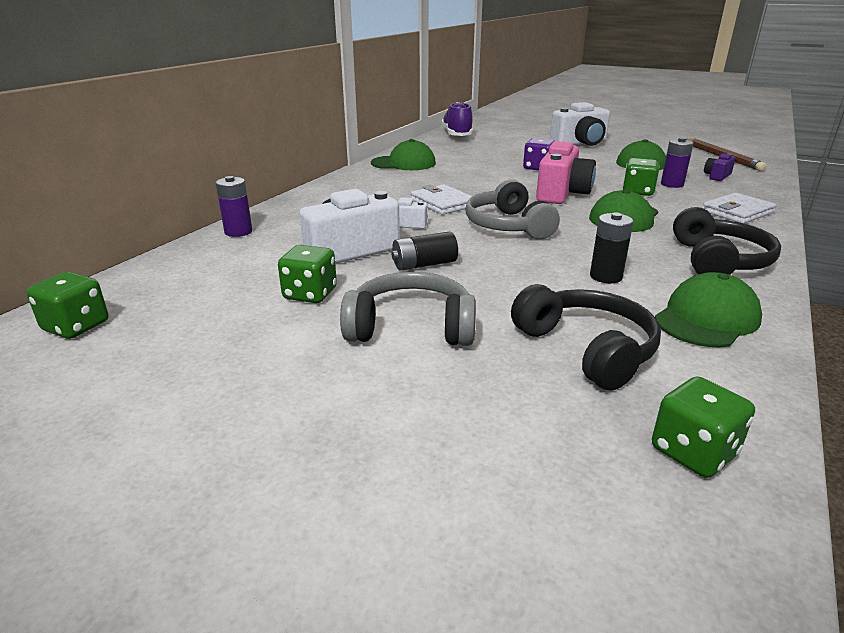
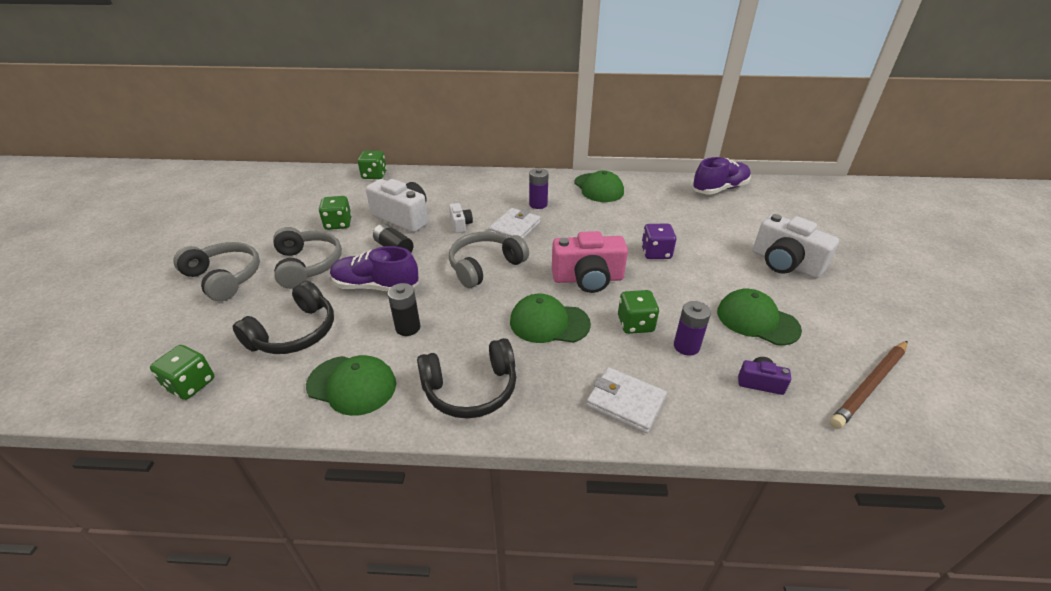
camera: 65 degrees right, 10 degrees up
(76, 326) = (287, 181): green dice -> green dice (374, 175)
(238, 232) = (413, 176): purple battery -> purple battery (538, 204)
(381, 411) = (225, 278): none -> grey headphones
(507, 285) = (376, 286): none -> purple shoe

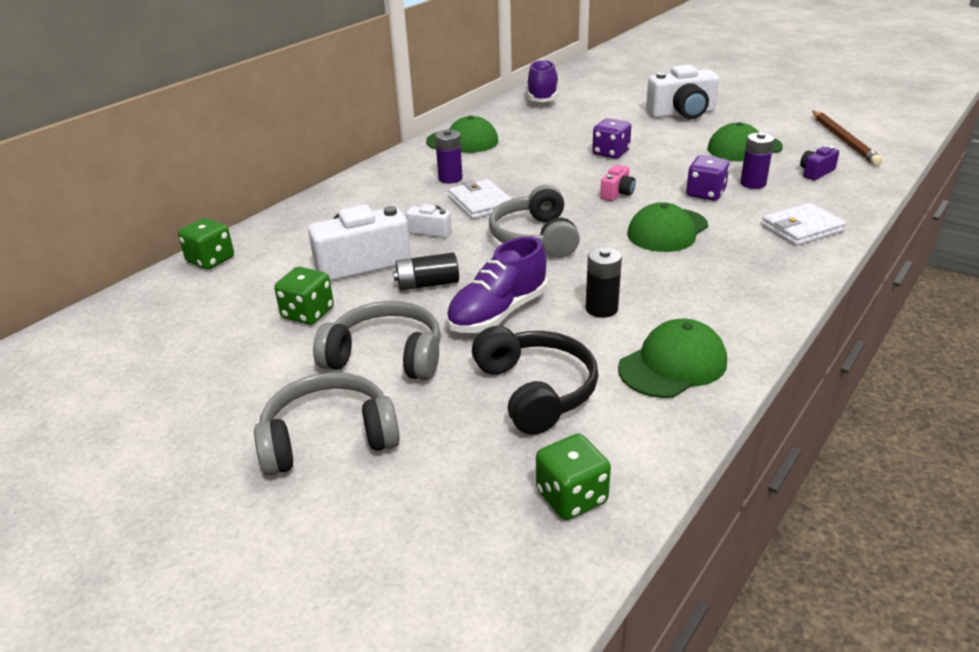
camera: 55 degrees left, 5 degrees down
(471, 389) = (733, 295): black headphones -> none
(588, 279) = (617, 193): pink camera -> pink camera, size x0.49
(635, 324) = (705, 194): green dice -> purple dice

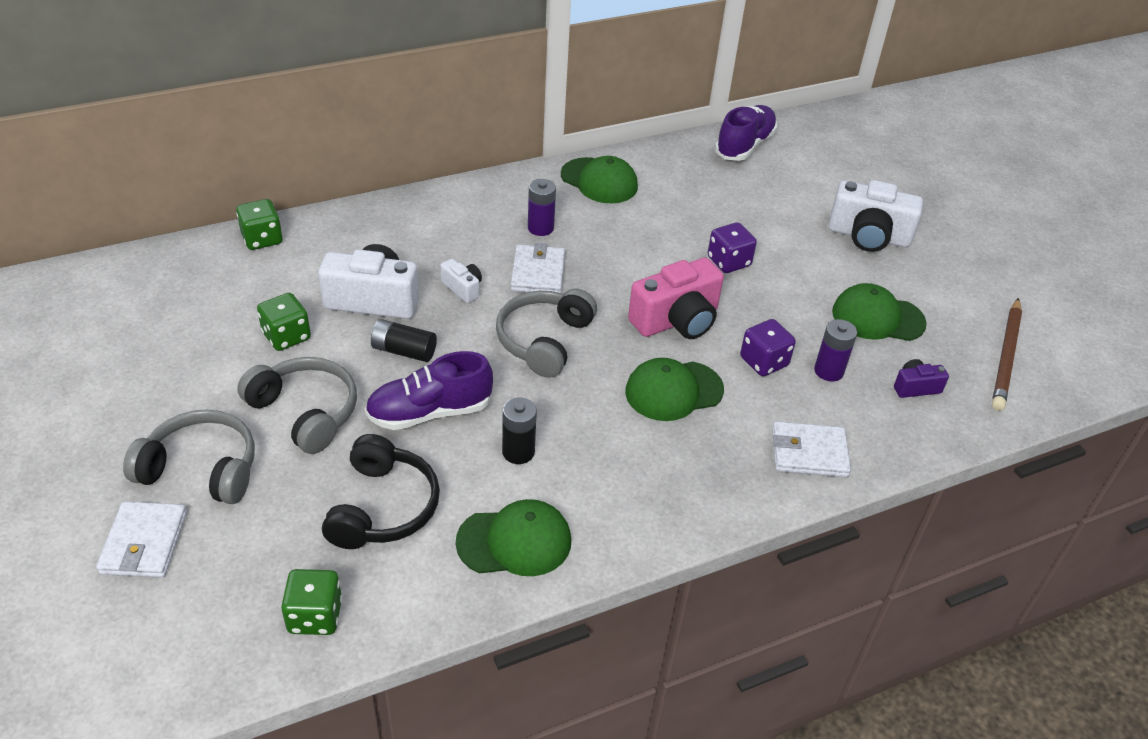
camera: 25 degrees right, 10 degrees up
(331, 522) = (144, 543): none -> white wallet
(617, 193) = (677, 320): pink camera -> pink camera, size x2.02

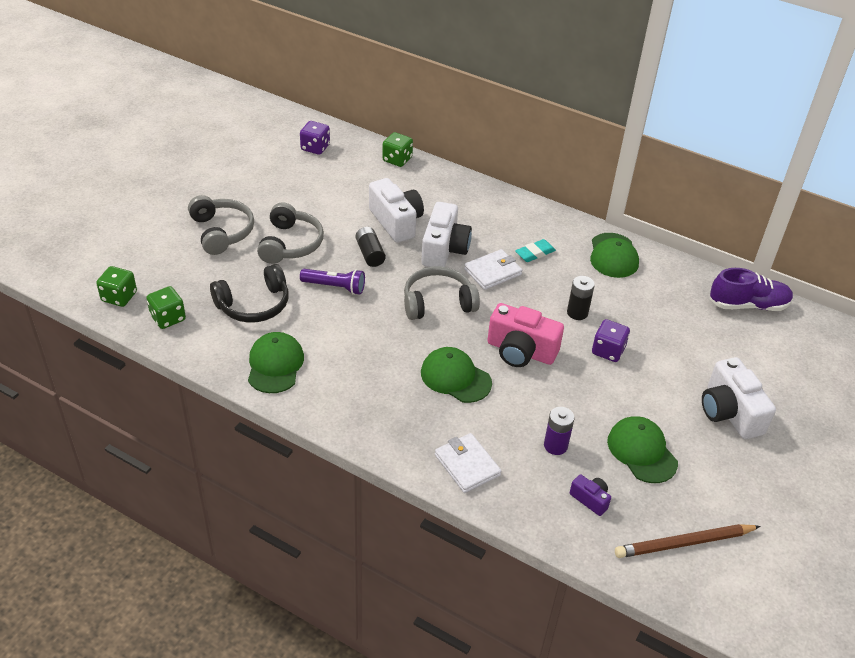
camera: 55 degrees right, 0 degrees up
(144, 543) = (163, 241): white wallet -> none
(286, 336) = (335, 208): green dice -> green dice (119, 297)
(429, 412) = (335, 287): purple shoe -> purple flashlight
(463, 288) = (444, 249): white camera -> white camera, size x2.02
(514, 541) = (275, 365): green cap -> green cap turned 135 degrees counterclockwise
(518, 452) = (340, 335): black battery -> black battery (577, 313)
(540, 228) = (535, 253): purple battery -> turquoise eraser
(764, 362) = (528, 409): purple dice -> purple dice (315, 148)

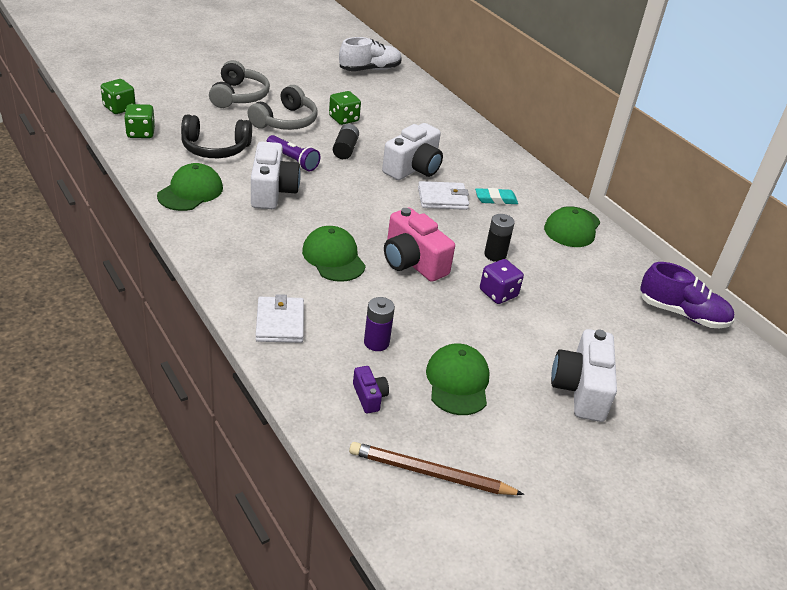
camera: 25 degrees right, 5 degrees down
(315, 148) = (370, 69): purple dice -> white shoe
(396, 222) = (389, 137): white camera -> white camera (272, 191)
(397, 159) = (432, 98): green dice -> green dice (343, 119)
(438, 302) = (371, 201): grey headphones -> none

